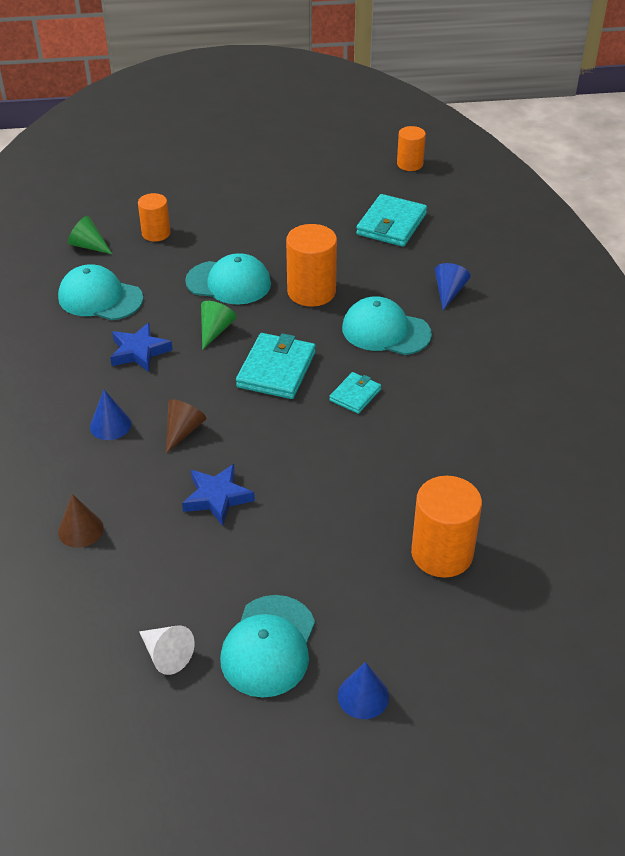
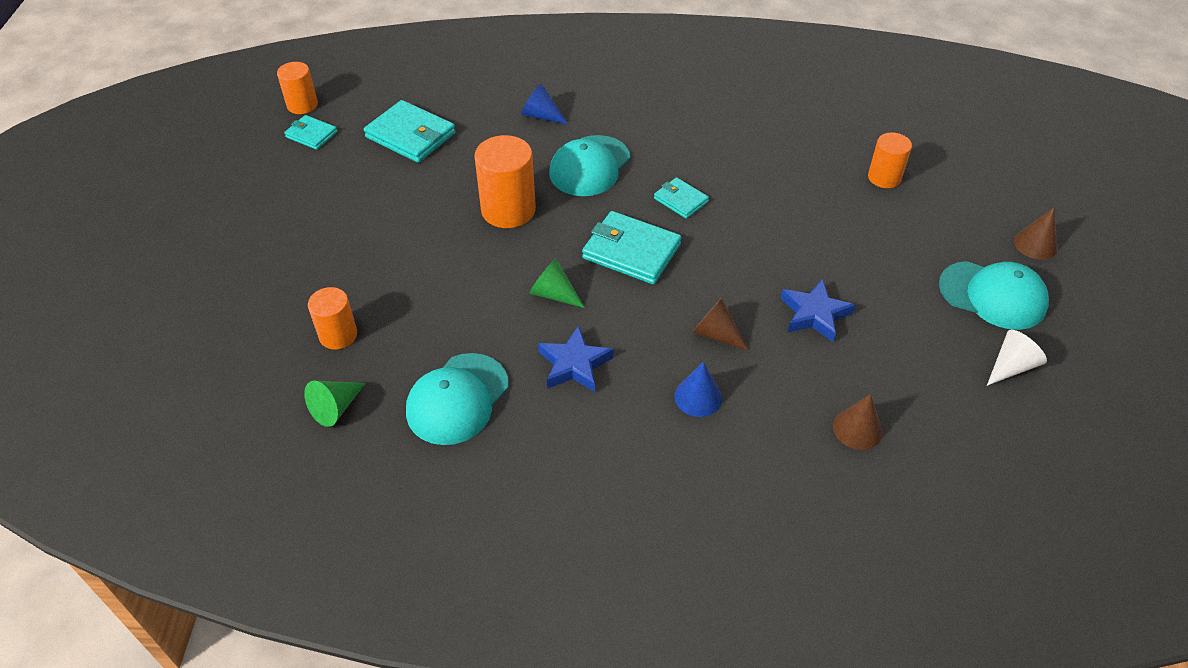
camera: 80 degrees left, 5 degrees up
(229, 283) = (468, 275): turquoise cap -> none
(363, 696) = (1035, 244): blue cone -> brown cone
(373, 176) = (311, 134): none -> turquoise wallet
(442, 553) = (884, 177): orange cylinder -> orange cylinder, size x0.62

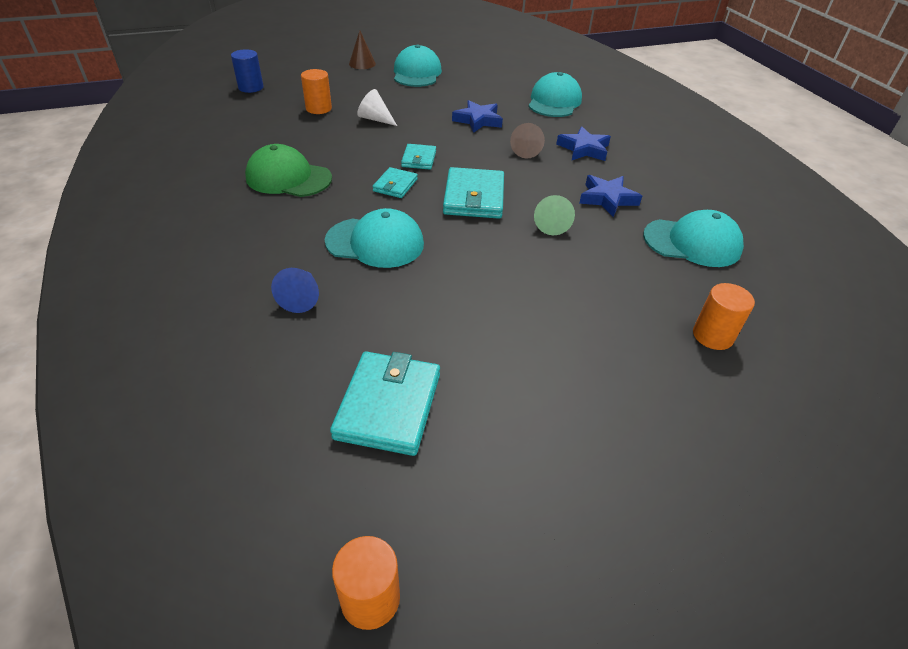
camera: 115 degrees left, 5 degrees down
(311, 134) = (441, 535): turquoise wallet -> turquoise wallet (419, 159)
(335, 408) = (773, 304): green cone -> none
(508, 210) = (471, 277): orange cylinder -> none
(698, 397) = (583, 149): blue cone -> blue star
(725, 133) = (288, 178): none -> green cap
(857, 429) = (554, 102): brown cone -> turquoise cap
(957, 133) = (251, 87): none -> blue cylinder
(1011, 366) = (469, 68): white cone -> white cone (375, 119)

